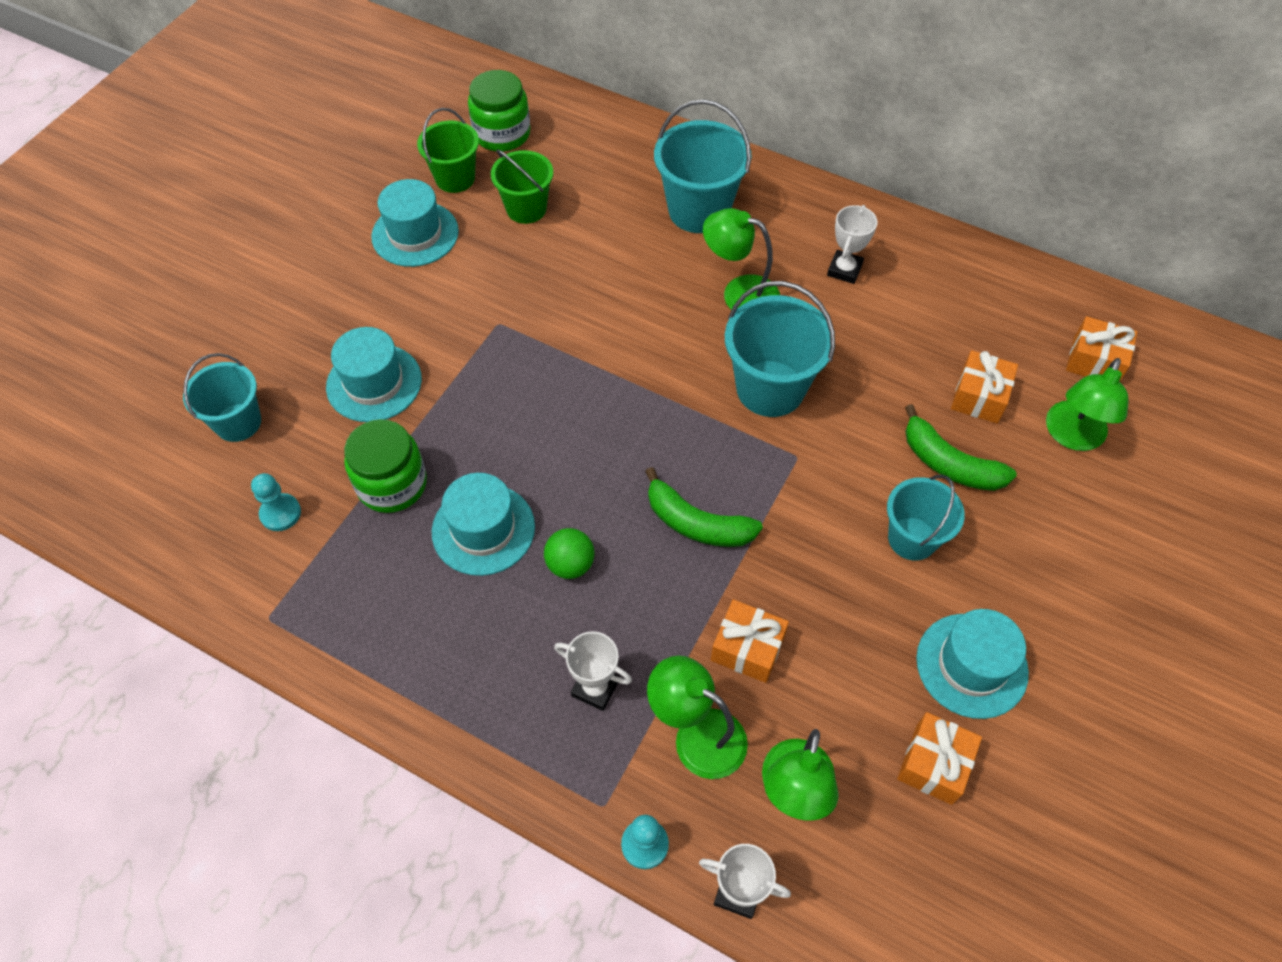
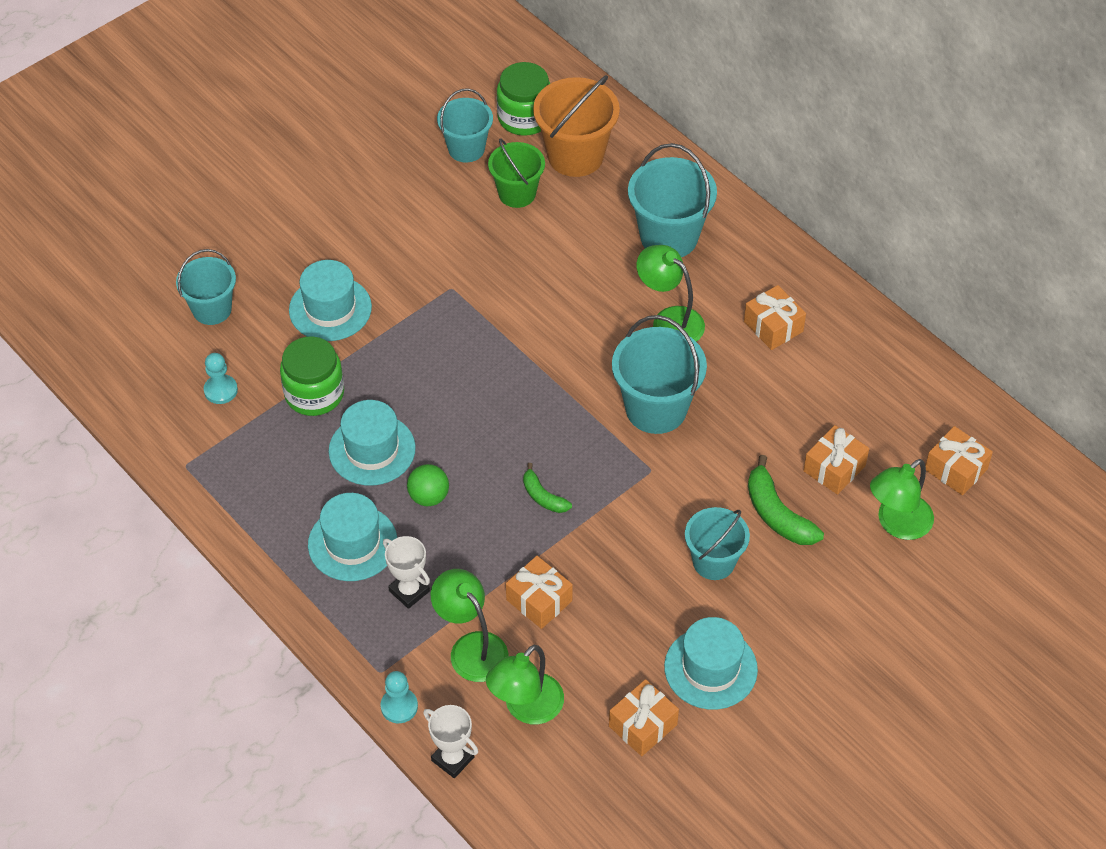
camera: 20 degrees right, 5 degrees down
(415, 234) = (412, 190): turquoise hat -> turquoise hat (352, 543)
(455, 178) = (466, 149): green bucket -> turquoise bucket
(569, 157) = (575, 156): none -> orange bucket
(696, 523) = (543, 496): green banana -> green banana, size x0.60
(844, 270) = (773, 326): white trophy -> orange gift

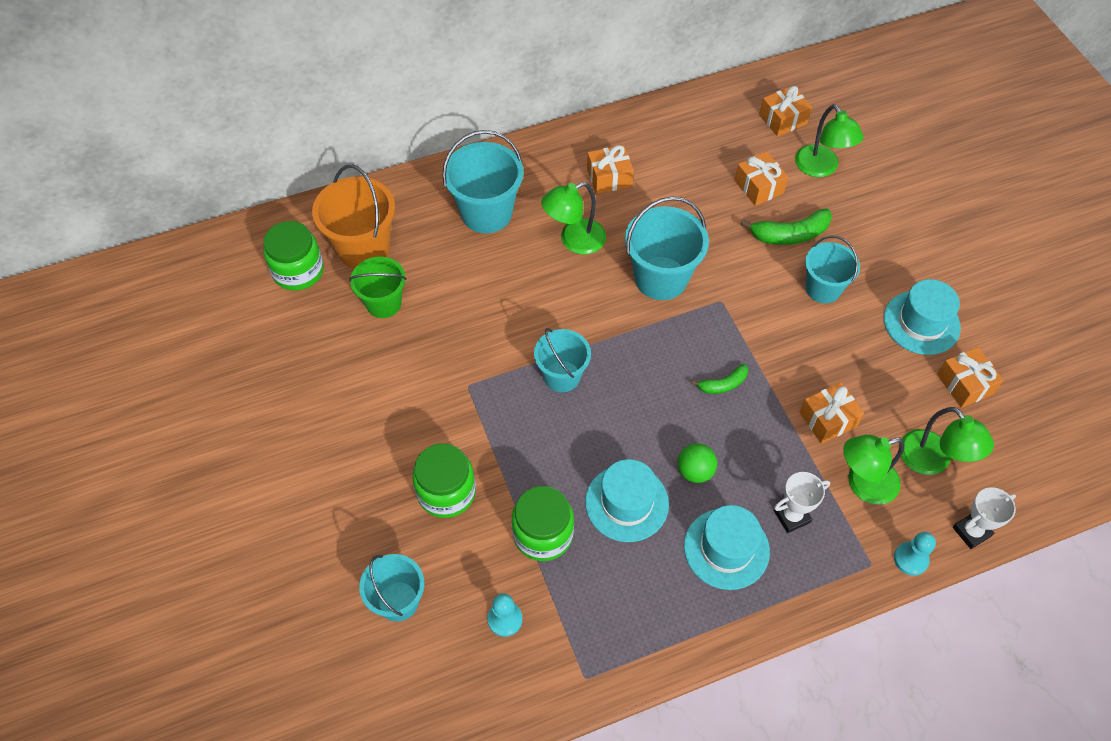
camera: 70 degrees left, 5 degrees up
(330, 309) = (446, 492): turquoise hat -> green jar
(466, 149) = (309, 325): turquoise bucket -> turquoise bucket (562, 376)

